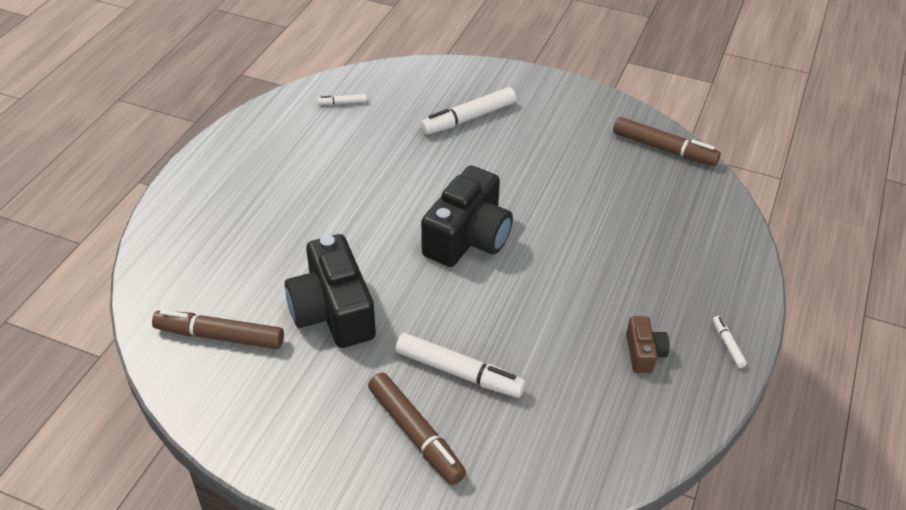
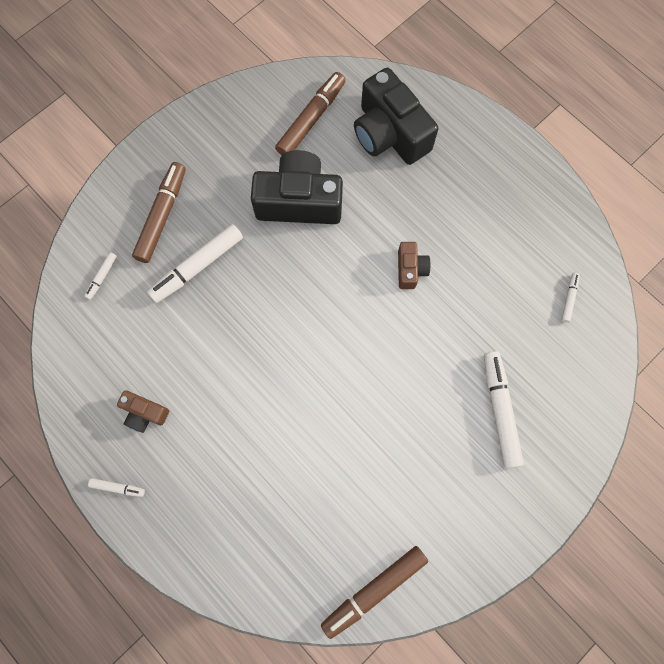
camera: 115 degrees right, 30 degrees up
(368, 204) = (410, 269): none -> brown camera
(415, 433) = (162, 216): brown marker -> brown marker turned 120 degrees clockwise
(468, 238) = (333, 335): black camera -> black camera (389, 133)
(525, 461) = (102, 277): none -> white marker

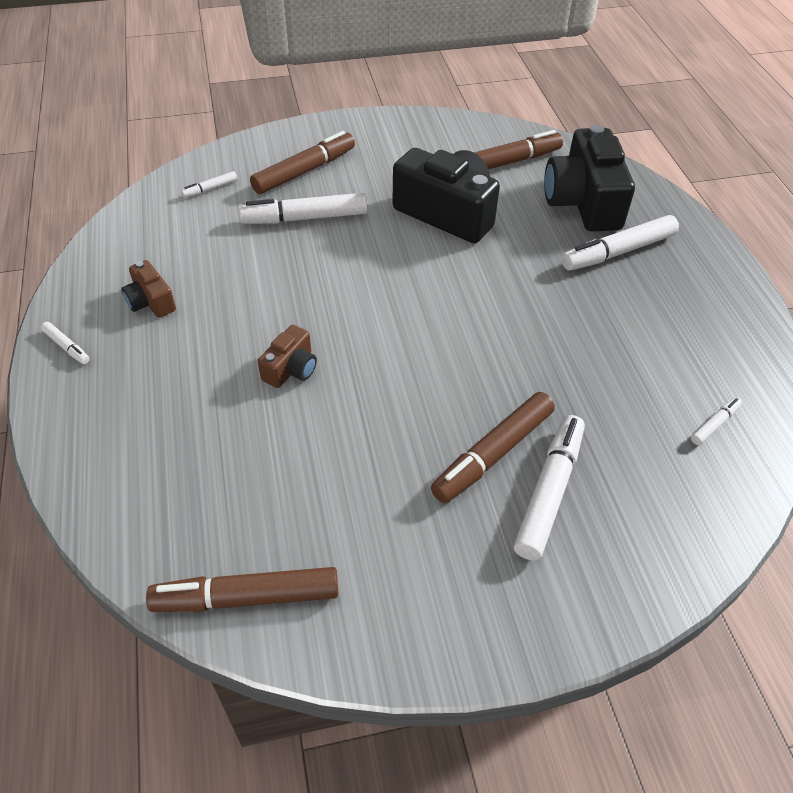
camera: 30 degrees right, 25 degrees down
(410, 269) = (528, 313): brown camera -> brown camera (291, 369)
(439, 173) = (618, 252): none -> white marker
(452, 402) = (493, 453): none -> brown marker

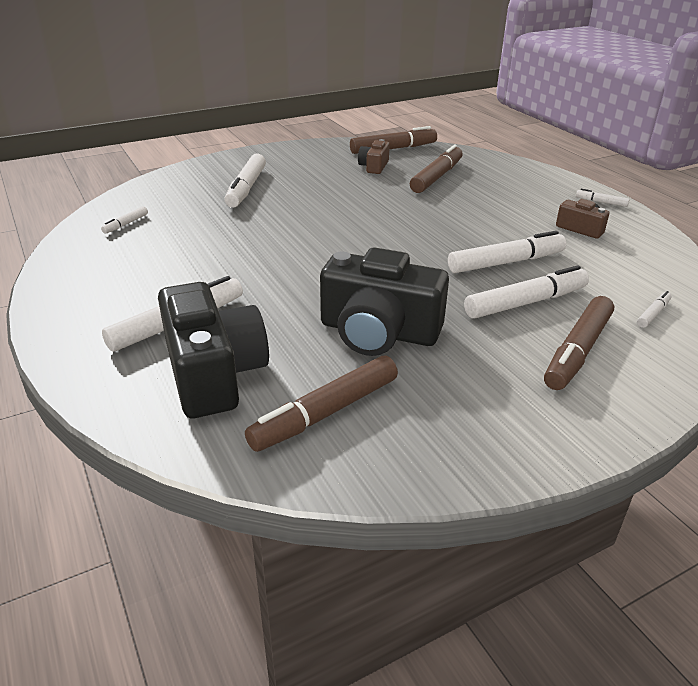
camera: 165 degrees right, 15 degrees down
(282, 267) = (505, 262): none -> white marker
(291, 369) = (440, 211): brown camera -> brown camera (374, 167)
(493, 453) = (283, 196): brown marker -> brown marker (436, 177)

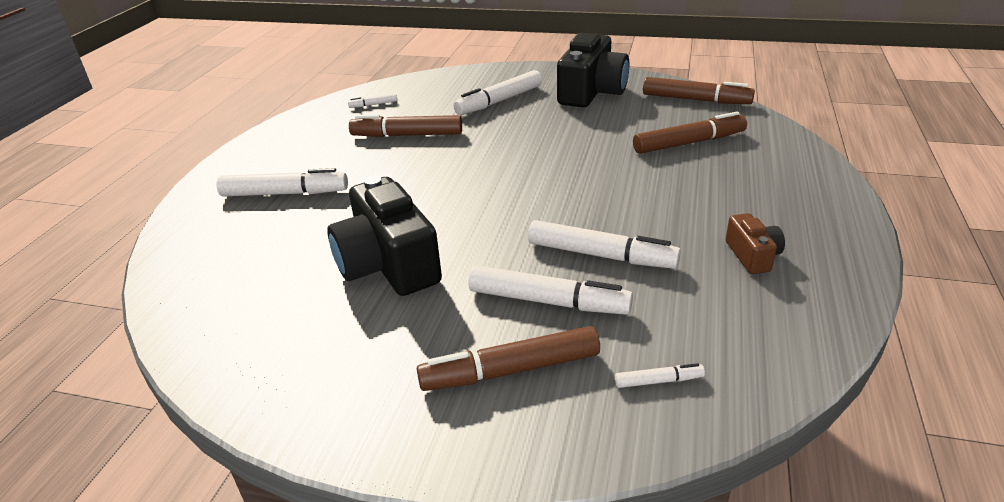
camera: 45 degrees right, 0 degrees up
(214, 373) = (246, 239): black camera -> black camera (591, 92)
(326, 412) = (256, 305): brown marker -> brown marker (407, 135)
(374, 167) = (643, 113): brown camera -> none
(601, 202) = (840, 236): white marker -> none

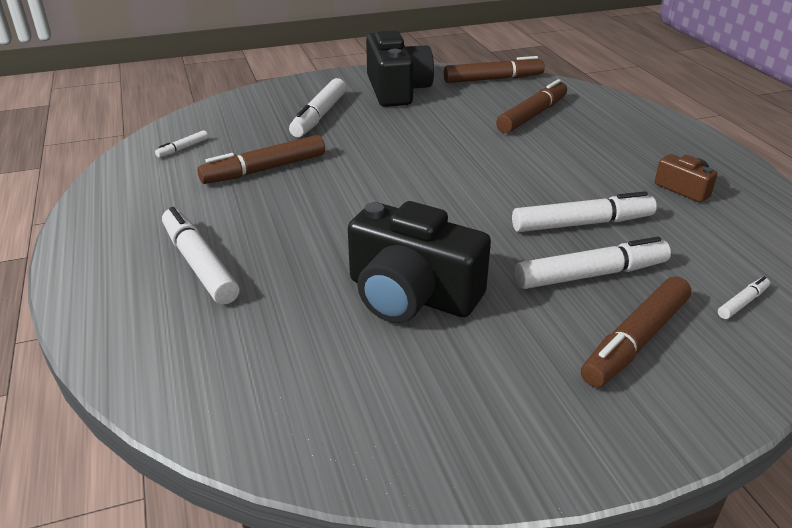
camera: 35 degrees left, 0 degrees up
(284, 193) = (199, 264): white marker -> white marker turned 90 degrees counterclockwise

